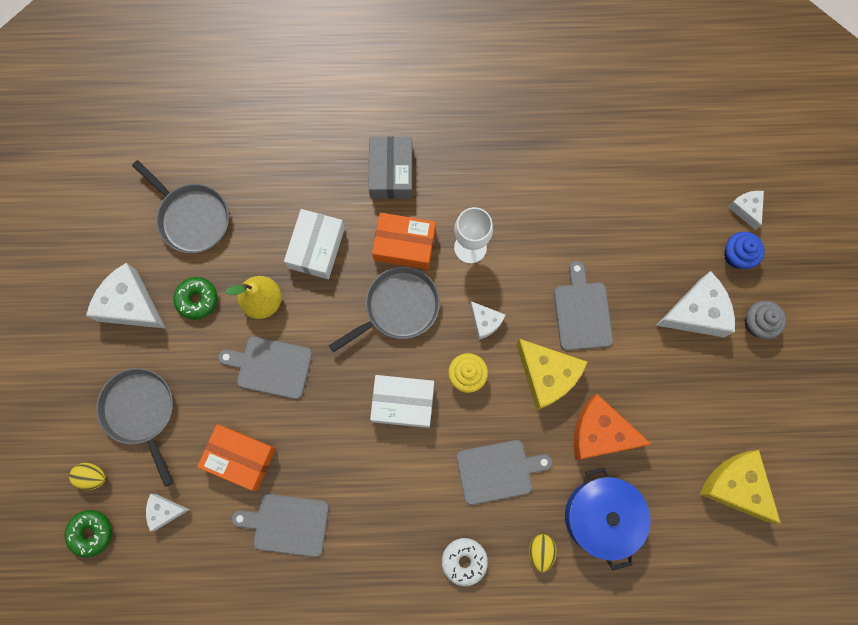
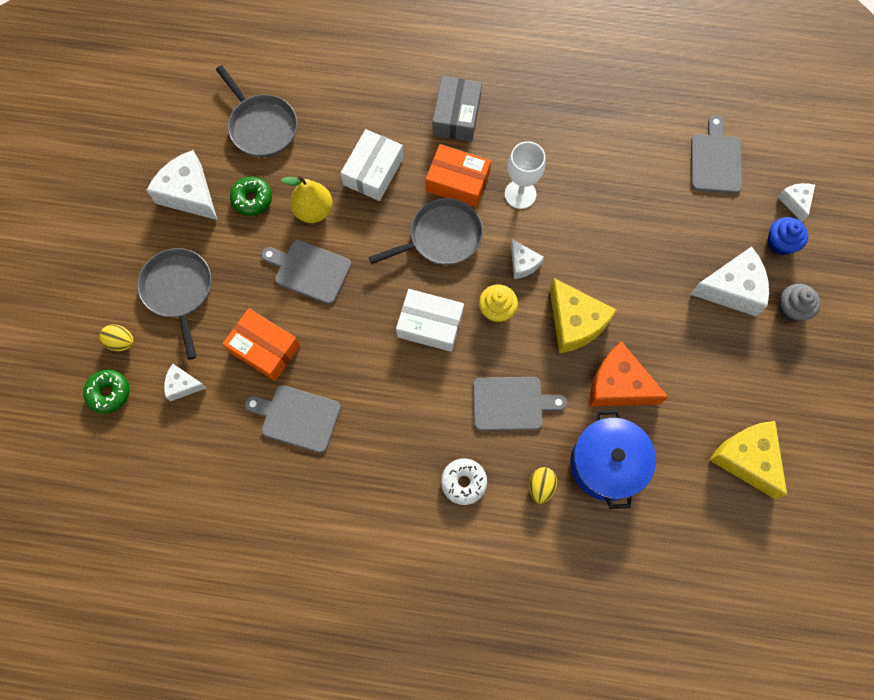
camera: 10 degrees right, 5 degrees down
(582, 312) = (619, 270): grey cutting board -> grey cutting board (715, 160)

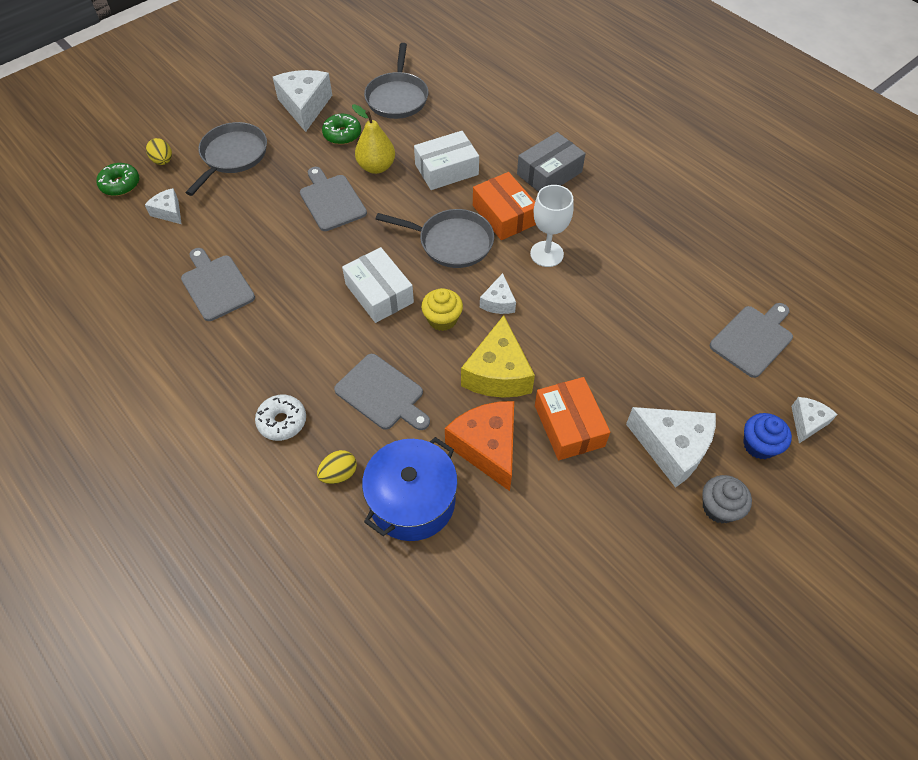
camera: 40 degrees right, 15 degrees down
(264, 348) = (246, 227): orange box -> orange box (569, 425)
(746, 458) = (547, 601): yellow cheese -> none

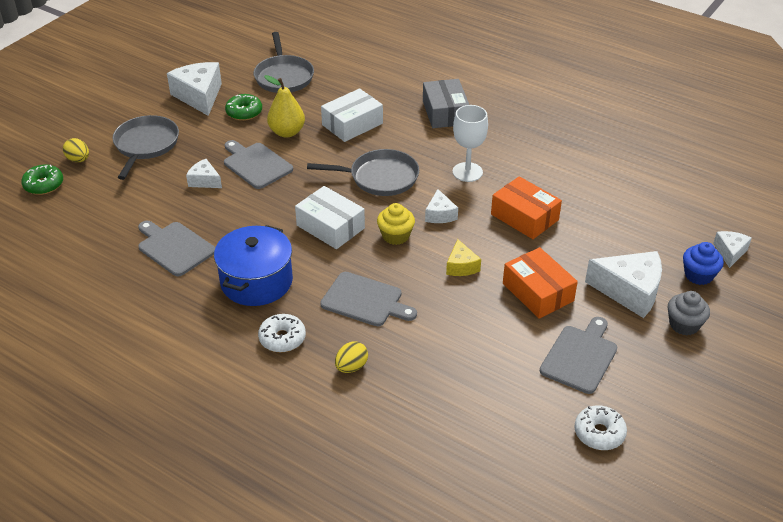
camera: 15 degrees left, 15 degrees down
(169, 212) = (102, 199): white cheese -> white cheese (204, 181)
(412, 501) = (425, 373): blue pot -> blue pot (256, 281)
(487, 447) = (474, 321): orange cheese -> none
(498, 373) = (461, 266): yellow cheese -> yellow cheese, size x0.54
(504, 215) = (418, 150): orange box -> orange box (524, 217)
(549, 173) = (445, 112): grey box -> grey box turned 45 degrees counterclockwise
(572, 628) = (599, 433): none -> white donut
(753, 339) = (664, 202): grey cutting board -> grey cutting board (580, 357)

